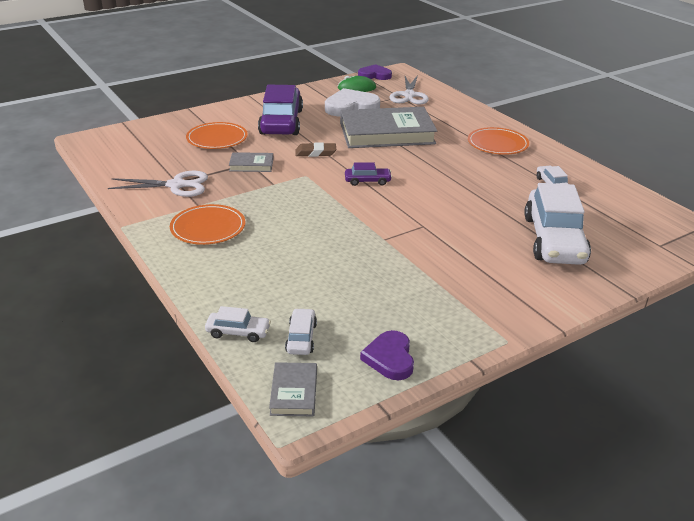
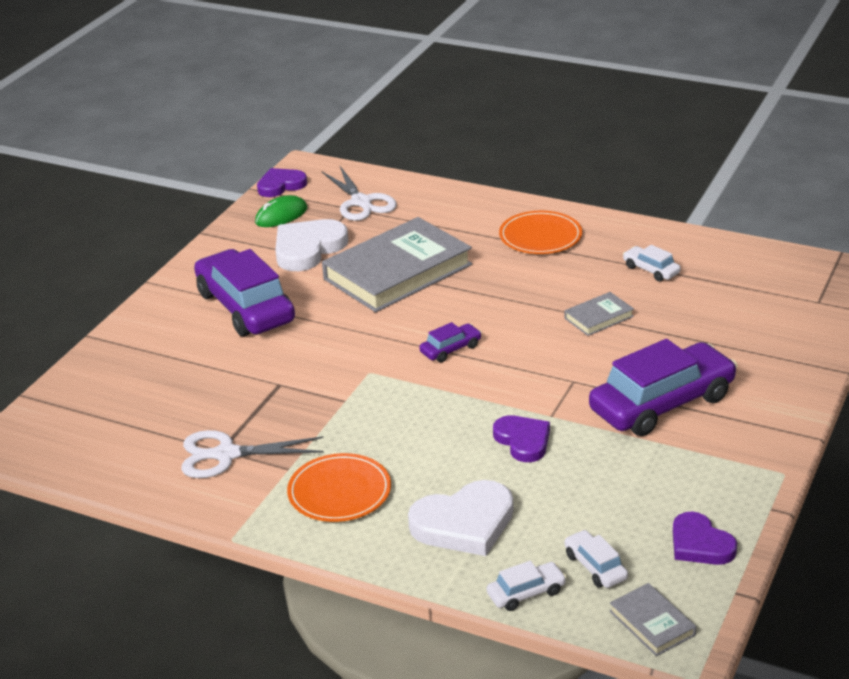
camera: 30 degrees left, 0 degrees up
(176, 185) = (226, 455): white scissors -> white scissors turned 150 degrees counterclockwise
(217, 138) = (191, 366): orange plate -> none
(251, 165) = (285, 386): grey book -> grey book (598, 317)
(254, 275) = (464, 523): none -> white heart
(315, 153) = (344, 335): brown eraser -> none
(348, 245) = (523, 441): none -> purple heart
(467, 261) = (662, 404): none -> purple car
(553, 240) = (718, 339): white car -> none

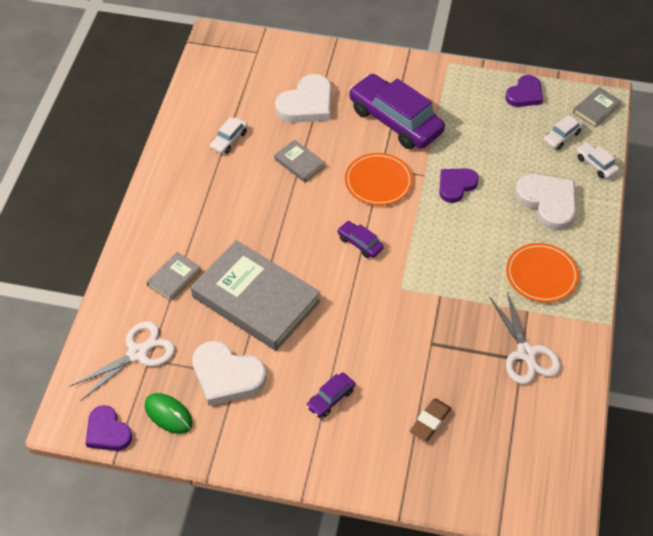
camera: 105 degrees left, 20 degrees up
(179, 368) = (430, 421): none -> brown eraser
(245, 307) = (330, 398): purple car -> purple car, size x0.44
(448, 225) = (174, 278): none -> grey book
(540, 236) = (186, 212): orange plate -> orange plate (378, 181)
(708, 332) = (307, 104): none -> white heart

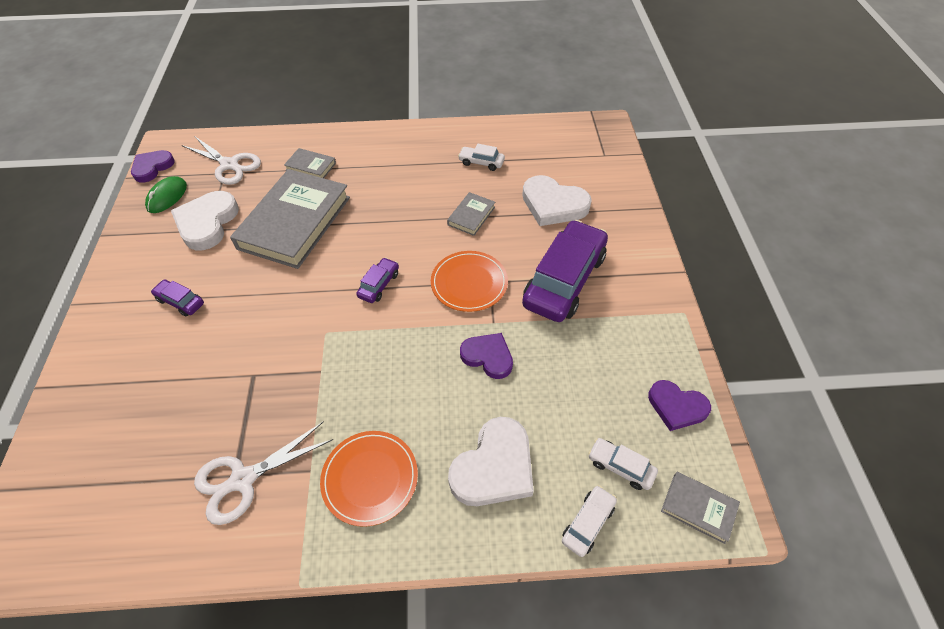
camera: 75 degrees right, 0 degrees up
(430, 421) = (148, 393): brown eraser -> none

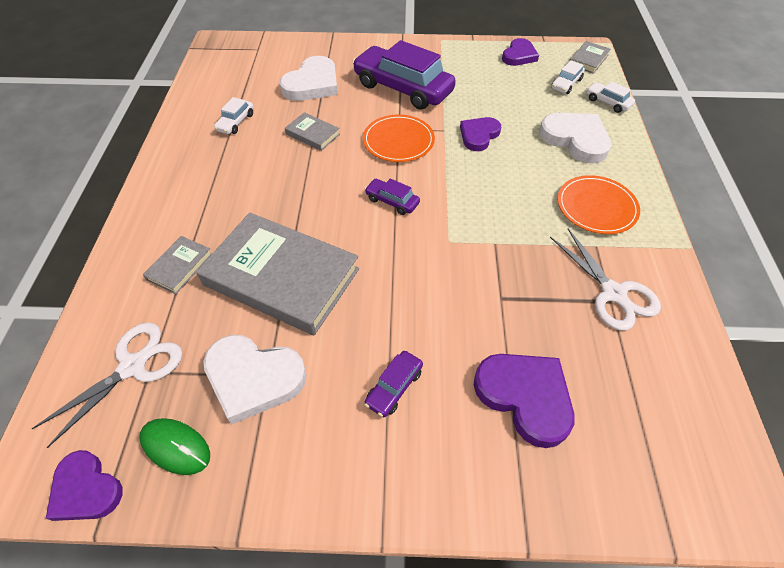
camera: 85 degrees left, 0 degrees up
(149, 391) = (525, 397): none -> purple heart

